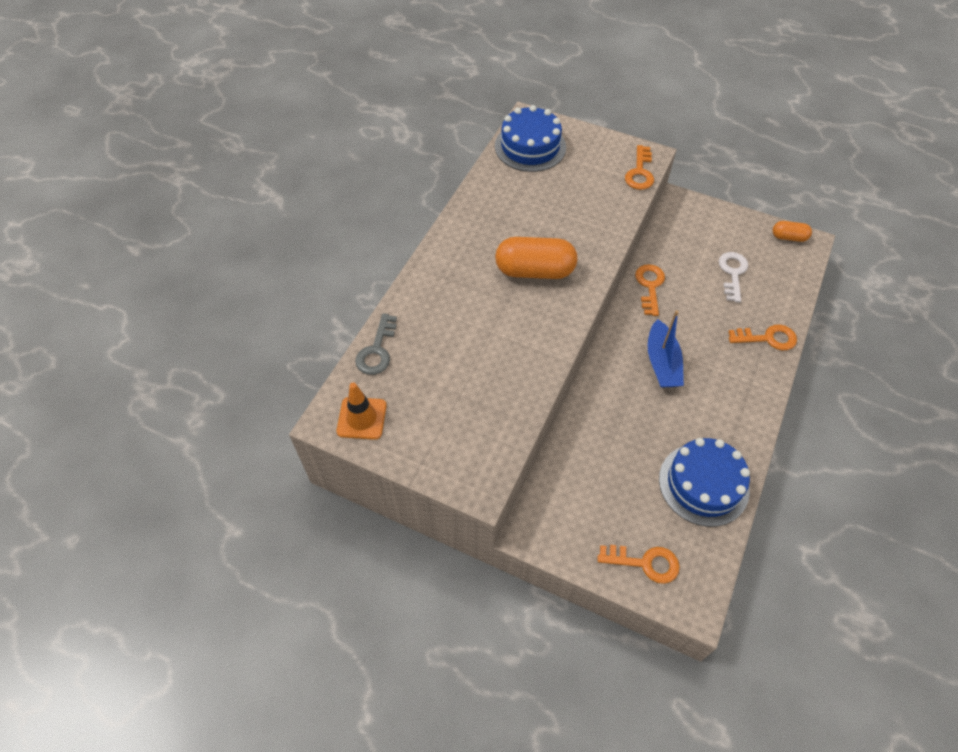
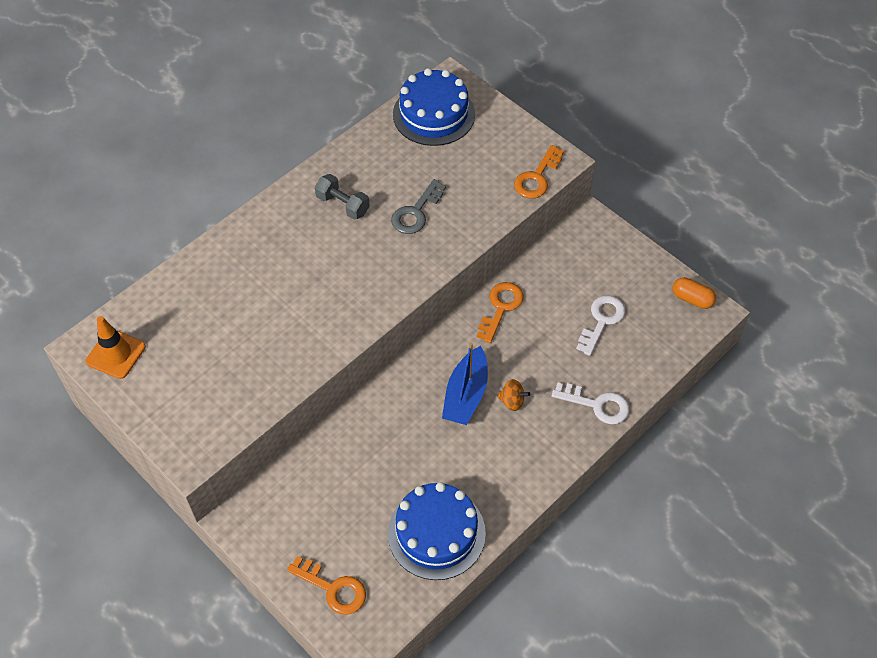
camera: 20 degrees right, 0 degrees up
(377, 350) = (163, 291): grey key -> grey key (416, 212)
(496, 235) = (343, 205): none -> grey dumbbell
(535, 271) = (362, 255): orange capsule -> none
(701, 356) = (512, 401): none -> orange spinning top
(767, 338) = (597, 405): orange key -> white key

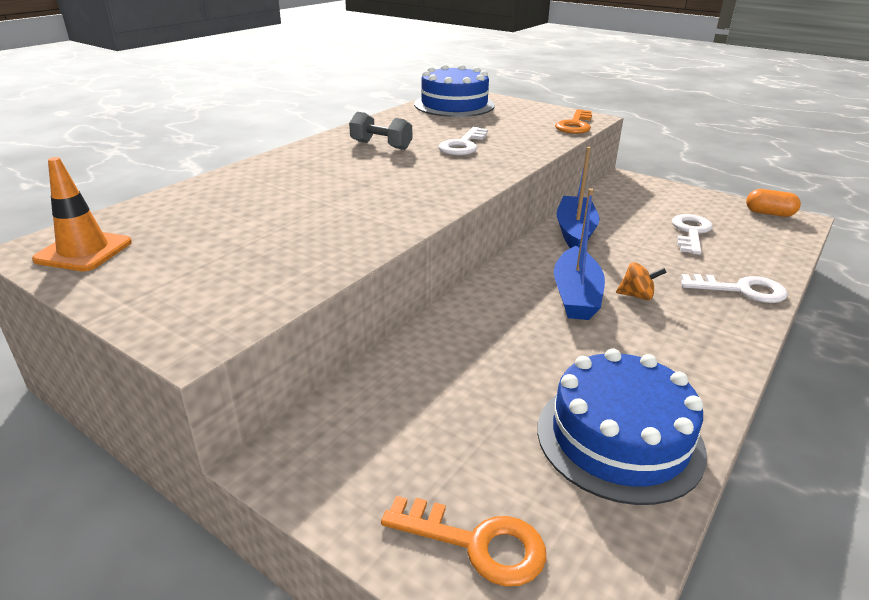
camera: 10 degrees left, 25 degrees down
(416, 212) = (463, 145): grey key -> white key
(500, 308) = (575, 231): orange key -> blue boat

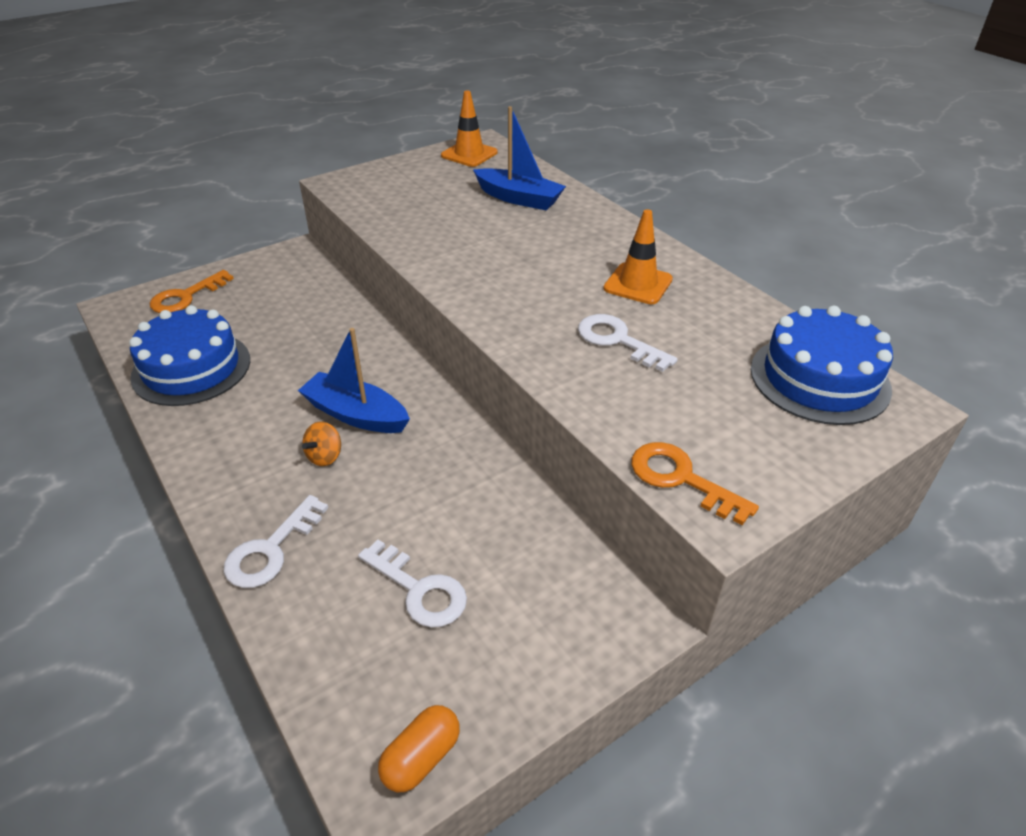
camera: 110 degrees right, 10 degrees up
(381, 145) = (638, 284): grey dumbbell -> orange traffic cone
(575, 231) = (482, 469): blue boat -> blue boat (519, 198)

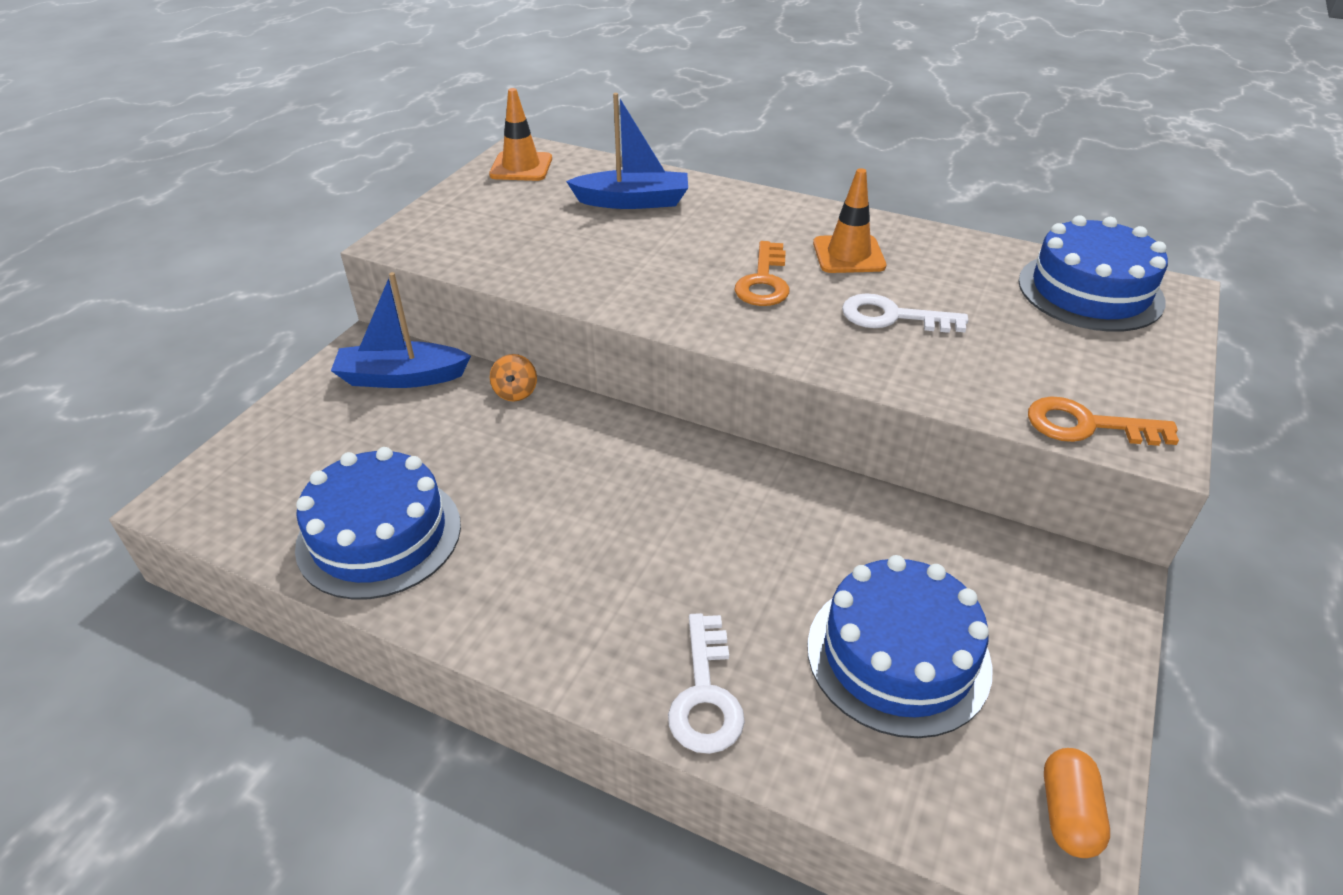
camera: 30 degrees left, 0 degrees up
(186, 297) = (274, 452): orange key -> orange key (764, 281)
(325, 456) = (656, 566): orange spinning top -> orange spinning top (515, 392)
(356, 414) = (642, 506): blue boat -> blue boat (402, 377)
(419, 590) = (898, 655): white key -> blue cake

